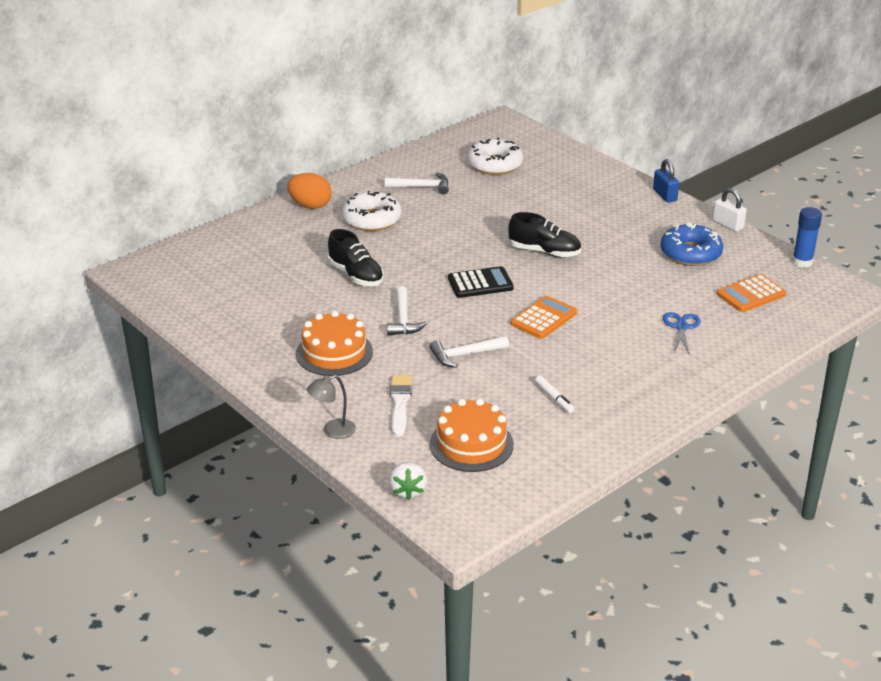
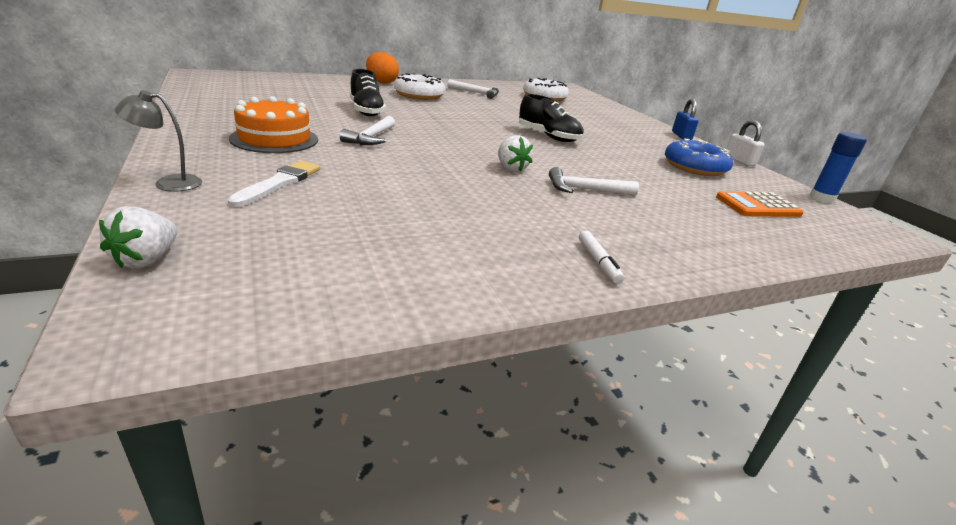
camera: 15 degrees right, 5 degrees down
(465, 355) = (400, 170): white hammer -> white hammer (585, 190)
(471, 444) = (307, 237): orange cake -> none
(480, 283) = (470, 137): black calculator -> none
(543, 318) = (511, 168): orange calculator -> white strawberry
(554, 398) = (463, 225): white marker -> white marker (598, 262)
(681, 327) = (664, 209): blue scissors -> none

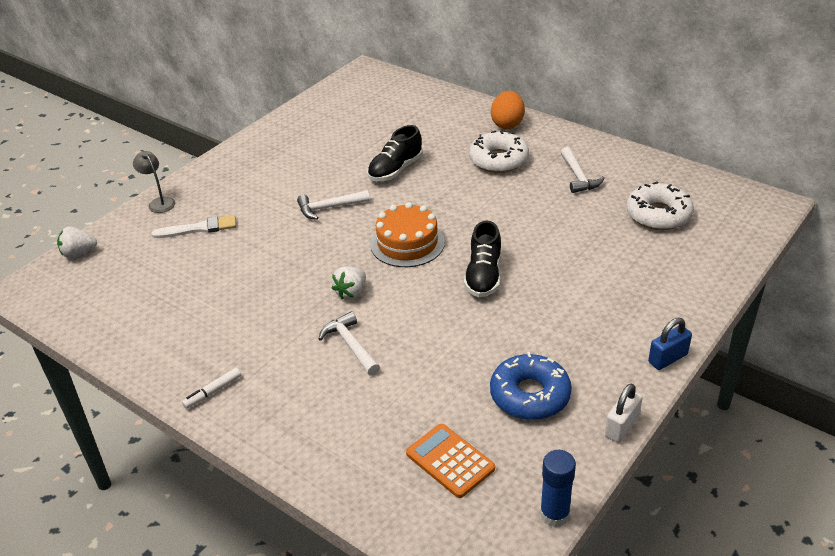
camera: 65 degrees right, 10 degrees up
(274, 139) = (269, 182): orange cake -> orange cake (407, 243)

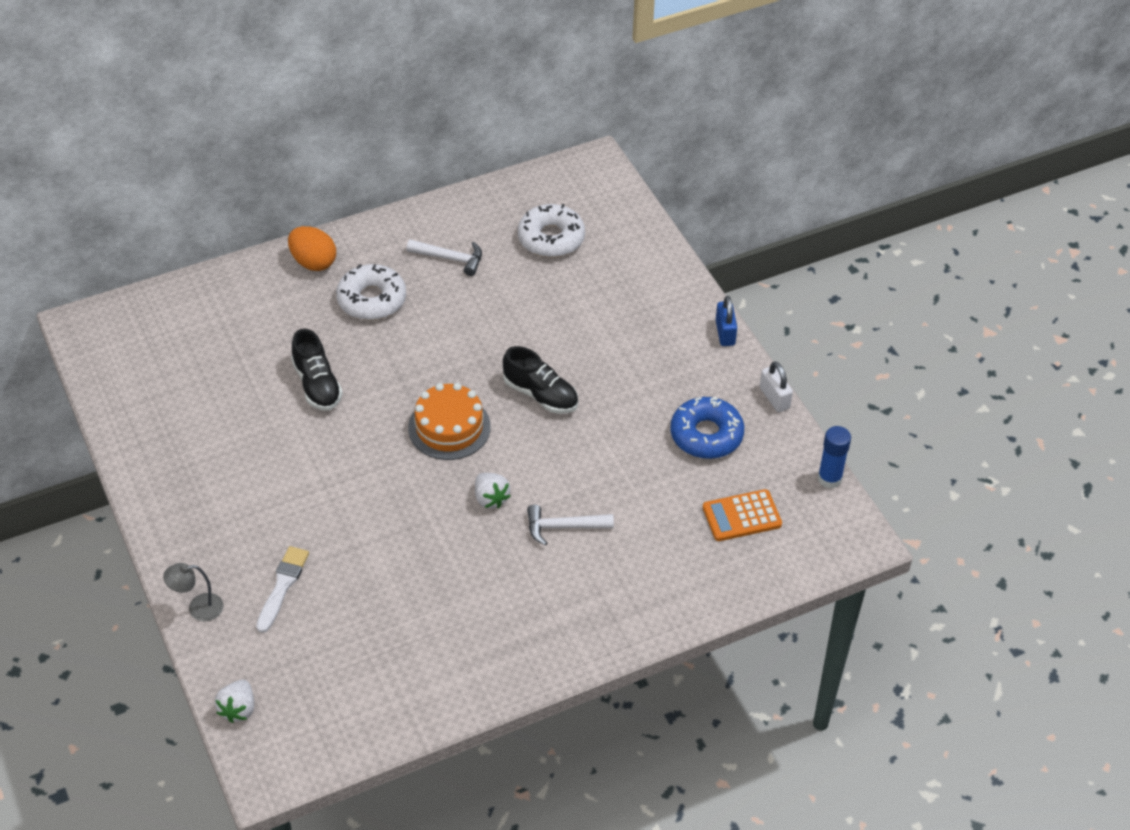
camera: 65 degrees left, 10 degrees up
(213, 392) = (553, 649): white marker -> none
(329, 208) = (339, 464): white hammer -> none

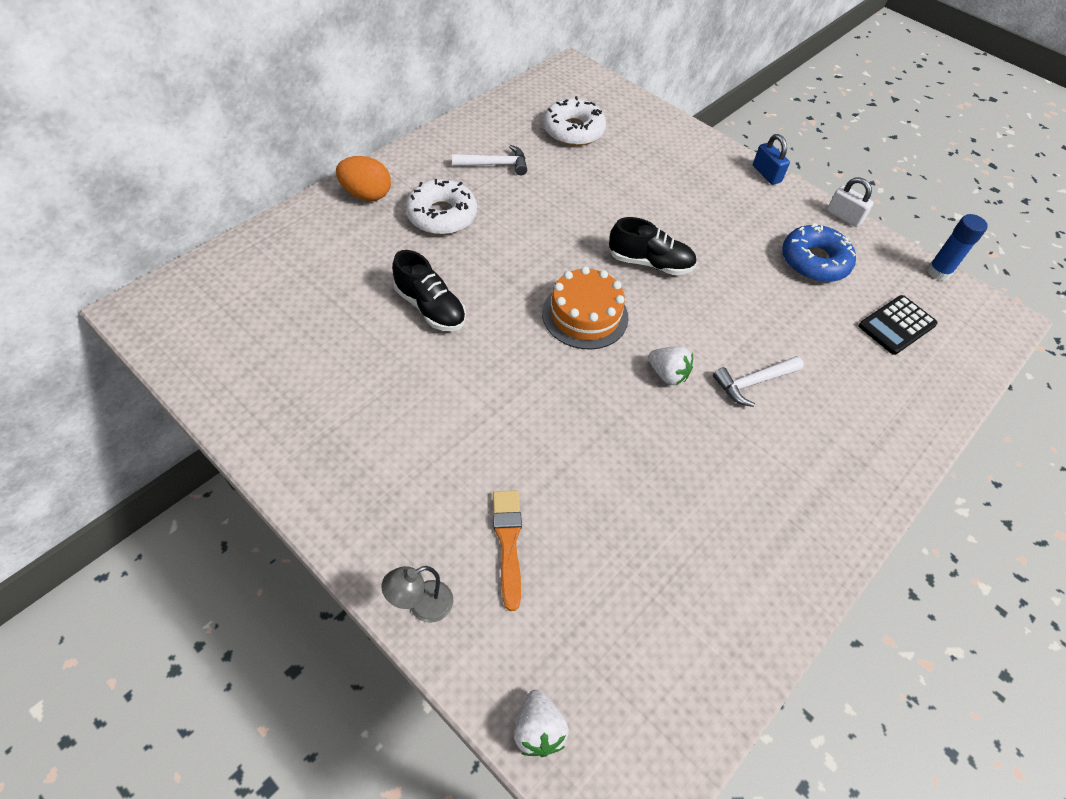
camera: 25 degrees left, 5 degrees up
(282, 586) = (508, 542): white brush -> orange brush
(742, 516) = (897, 325): orange calculator -> black calculator

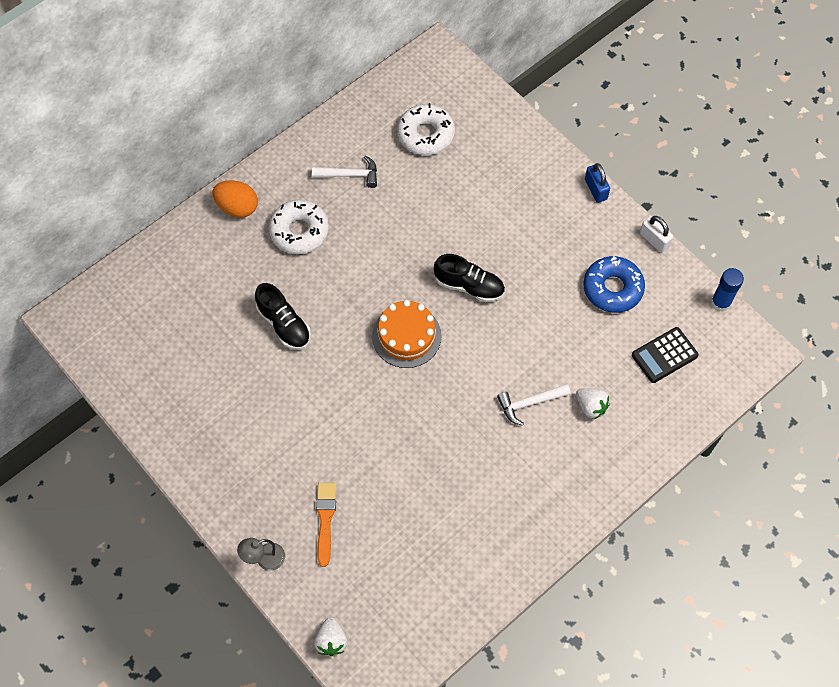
camera: 10 degrees right, 10 degrees up
(667, 374) = (463, 393): white strawberry -> white strawberry (591, 407)

